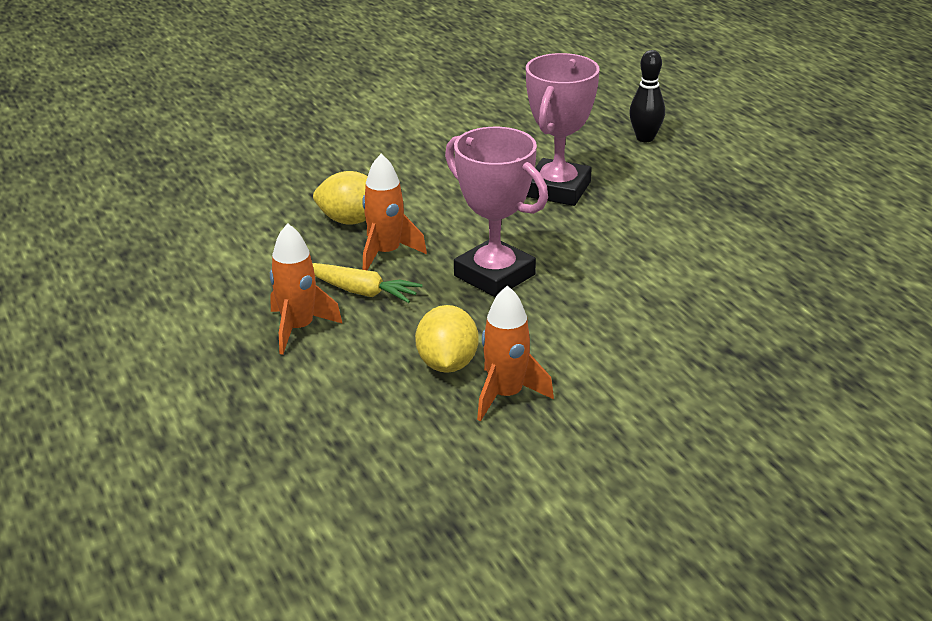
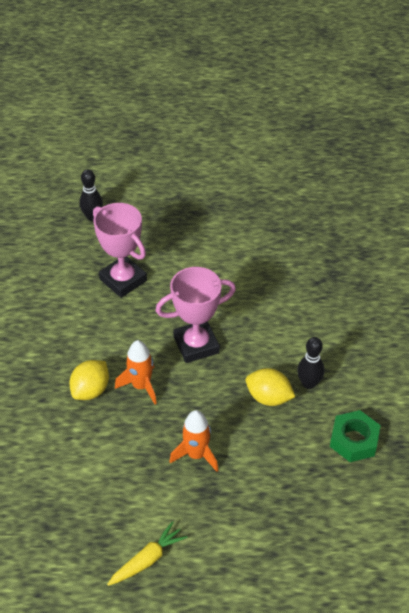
camera: 65 degrees left, 15 degrees up
(361, 291) = (175, 412): yellow carrot -> yellow carrot (147, 559)
(424, 472) = (353, 440): none -> green nut
(506, 395) = (309, 383): orange rocket -> black bowling pin

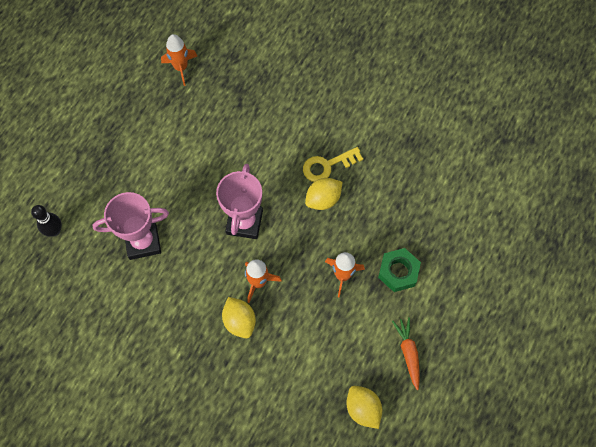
camera: 60 degrees left, 20 degrees up
(59, 544) = (363, 409): none -> yellow lemon
(147, 559) = (408, 353): yellow carrot -> orange carrot
(309, 383) = (327, 166): black bowling pin -> yellow key
(318, 222) = (181, 68): none -> orange rocket
(353, 440) = (391, 166): green nut -> green nut (398, 272)

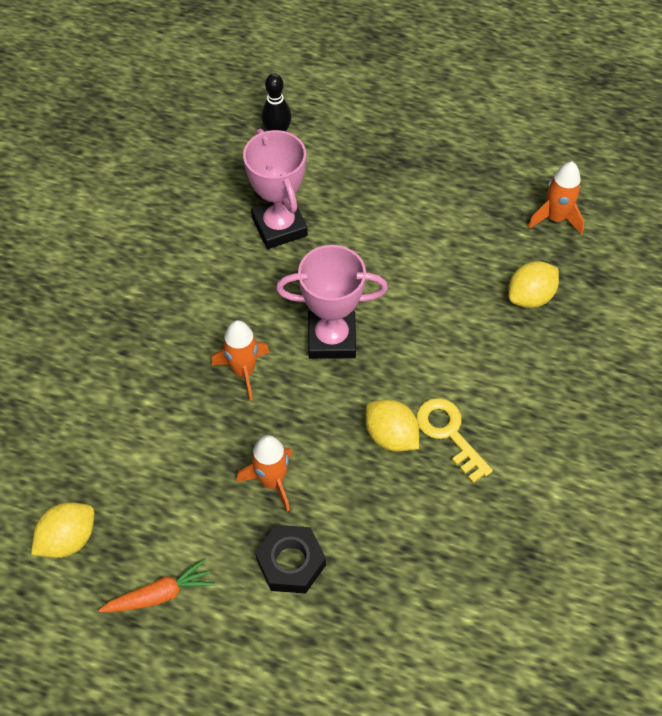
camera: 80 degrees right, 10 degrees down
(239, 321) = (183, 358): yellow lemon -> yellow lemon (530, 297)
(398, 272) = (291, 562): green nut -> black nut

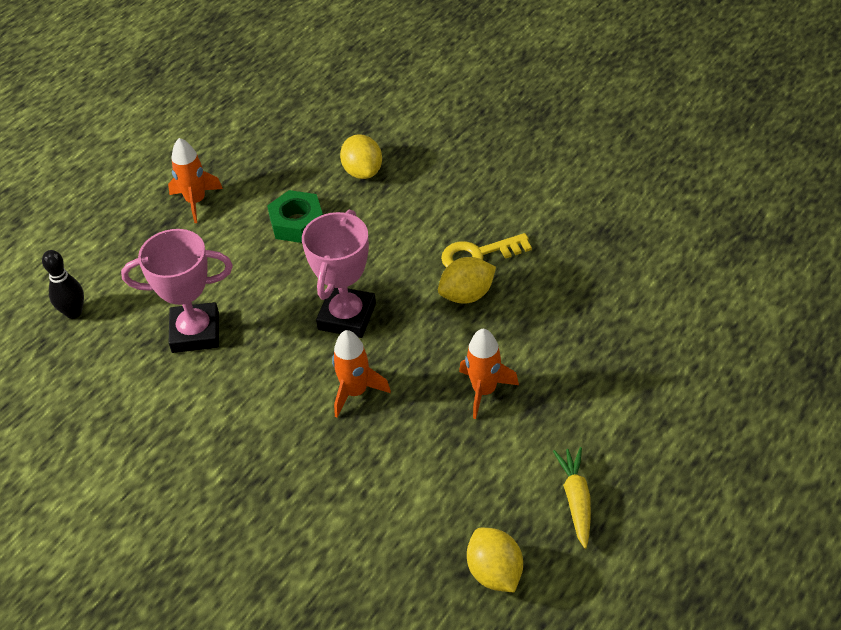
camera: 70 degrees left, 10 degrees down
(159, 594) = (576, 500): orange carrot -> yellow carrot
(291, 562) = (570, 391): black nut -> none
(438, 262) = (297, 223): none -> green nut
(555, 218) = (288, 136): orange rocket -> orange rocket (196, 201)

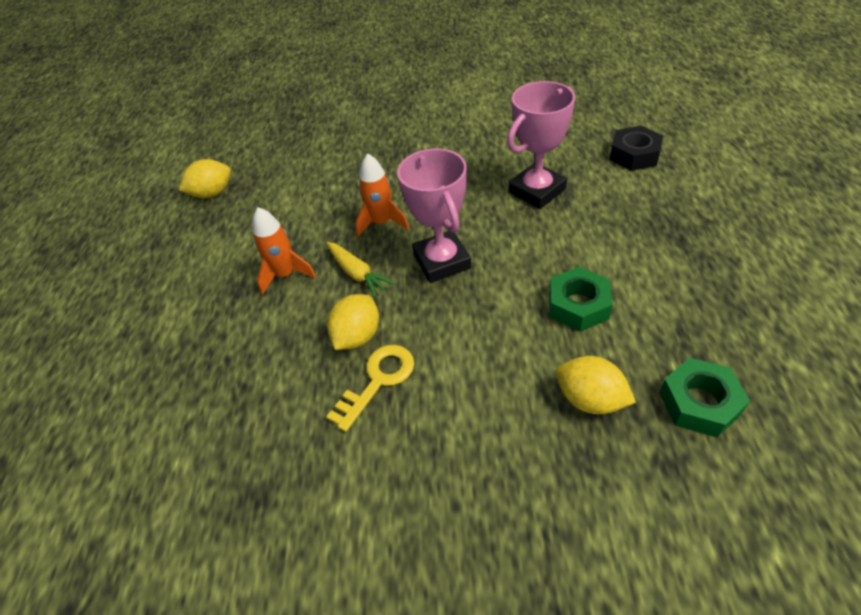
camera: 145 degrees right, 0 degrees up
(73, 312) = (634, 155): black bowling pin -> black nut
(196, 201) = (689, 268): orange rocket -> none
(309, 138) = (699, 403): none -> green nut
(495, 572) = (212, 193): yellow lemon -> yellow lemon turned 60 degrees counterclockwise
(576, 500) = (176, 250): yellow carrot -> yellow carrot (357, 273)

